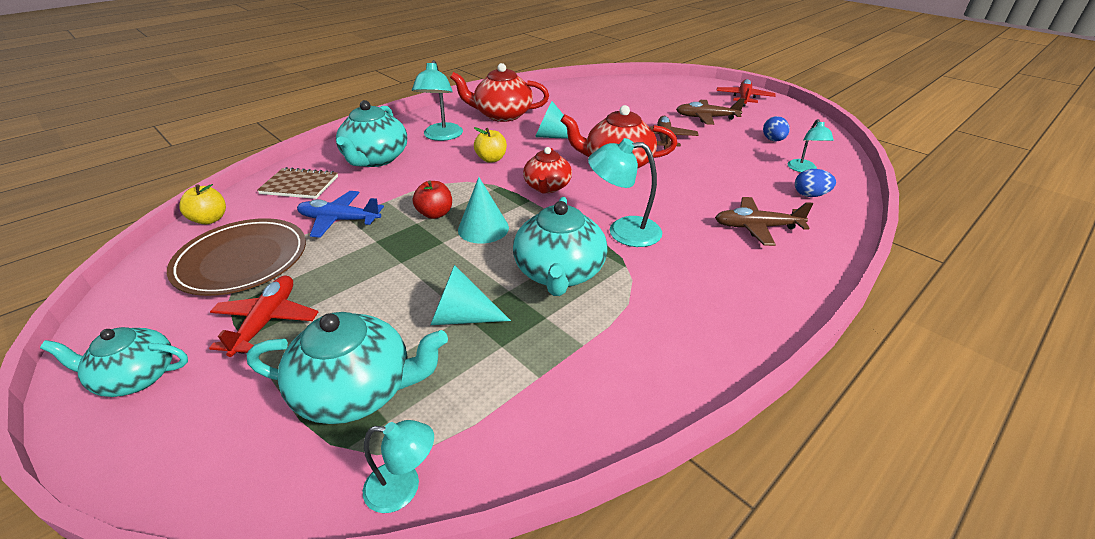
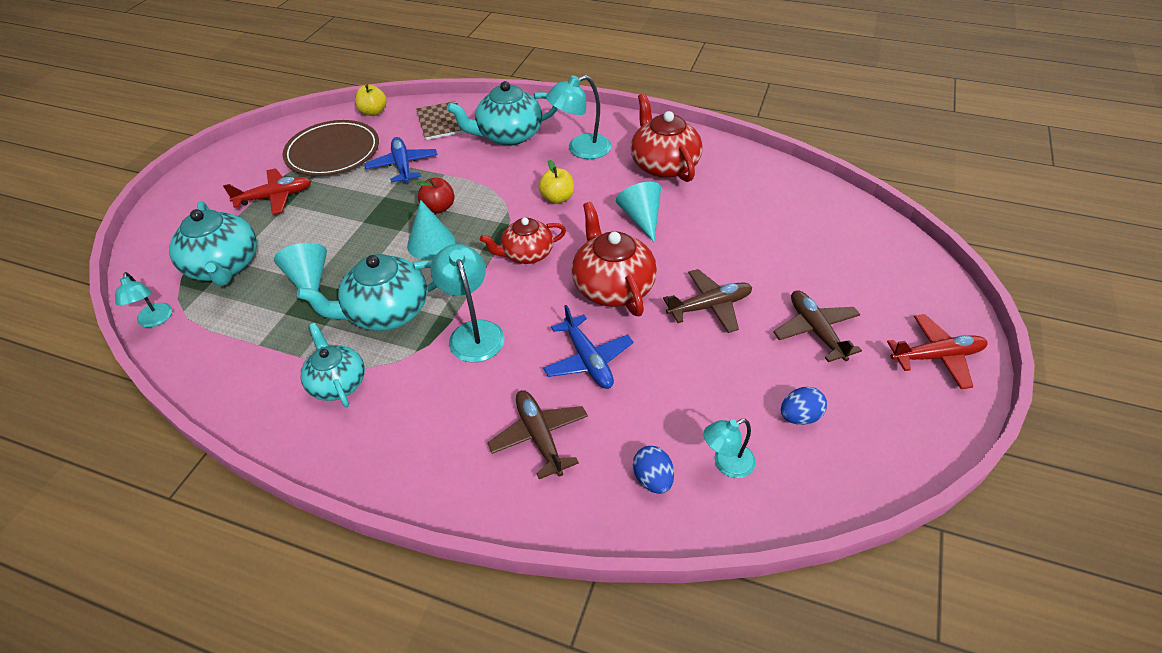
camera: 65 degrees right, 10 degrees up
(135, 377) = (214, 179): turquoise teapot -> turquoise teapot (337, 382)
(688, 190) = (588, 360): none -> blue plane

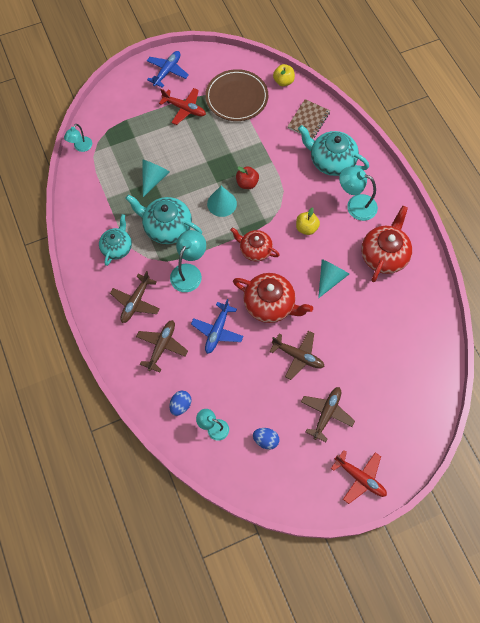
camera: 45 degrees right, 20 degrees up
(224, 266) = (129, 138): turquoise teapot -> none
(402, 166) = (258, 138): blue plane -> blue plane (167, 71)
(439, 419) = (136, 302): none -> brown plane
(612, 286) = (270, 304): red teapot -> red teapot turned 90 degrees clockwise

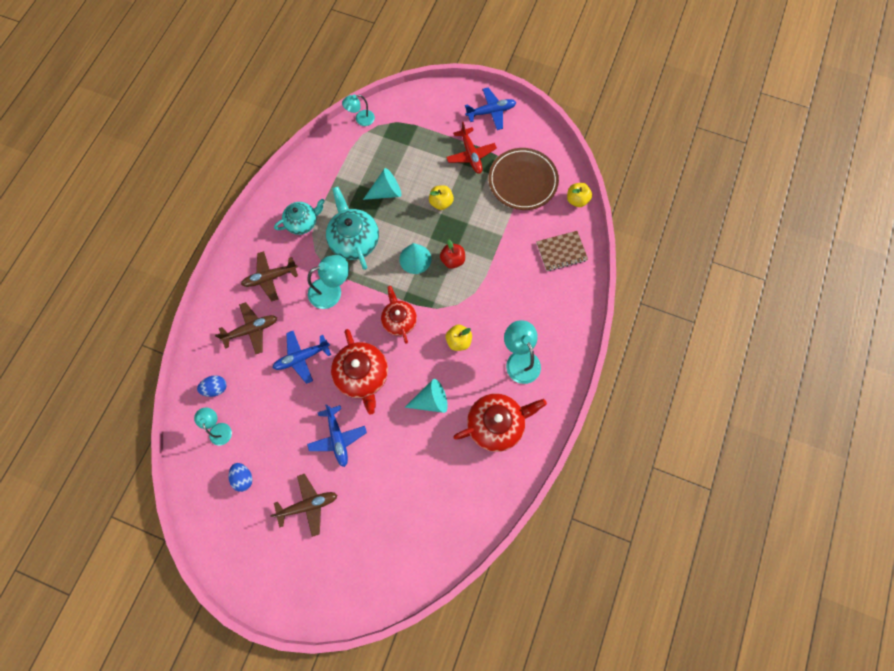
camera: 45 degrees right, 5 degrees up
(199, 154) = (441, 202): none -> yellow apple
(298, 356) = (338, 438): brown plane -> blue plane
(331, 161) = (541, 303): turquoise teapot -> none
(360, 478) = (276, 581): red plane -> none

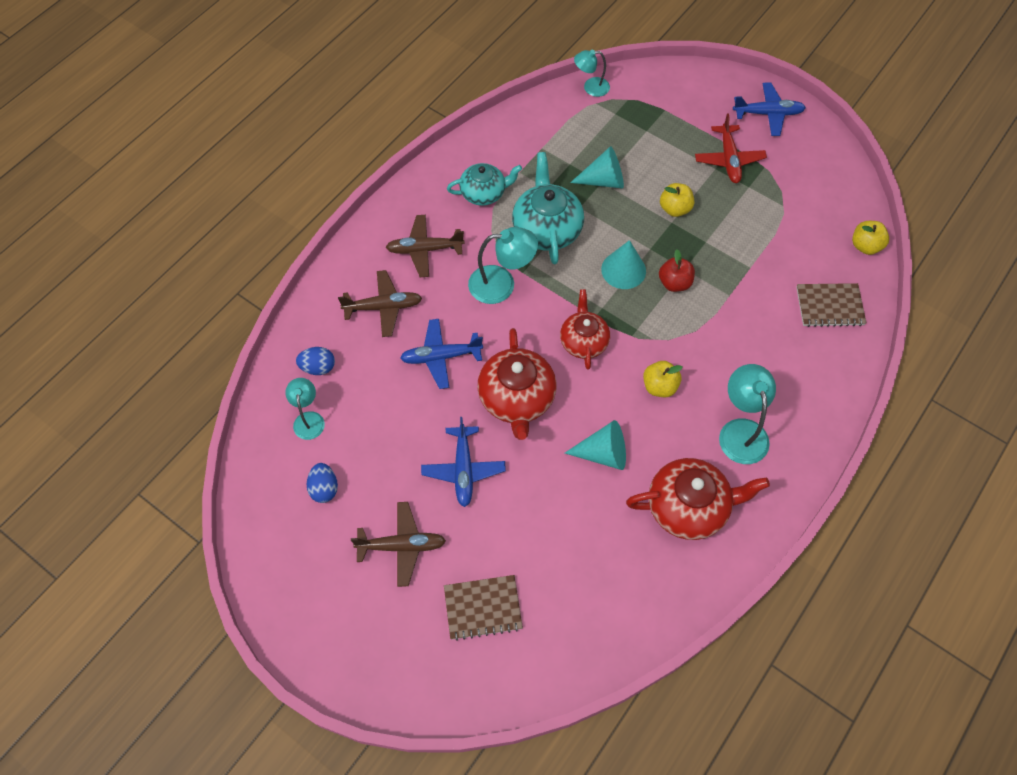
camera: 15 degrees right, 10 degrees down
(374, 534) = (483, 608): none -> brown notebook
(522, 181) = (794, 206): brown plate -> none

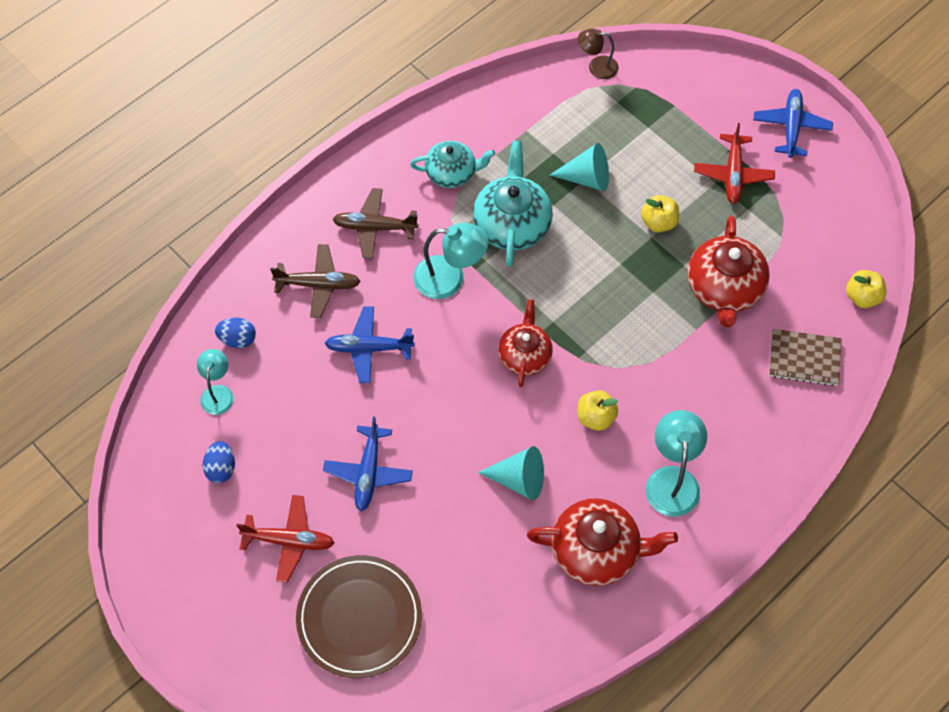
camera: 10 degrees right, 0 degrees up
(402, 546) = (289, 541): brown plane -> red plane
(483, 608) = (359, 618): brown notebook -> brown plate
(517, 399) = (440, 406): red teapot -> red teapot (724, 289)
(591, 87) = (596, 67): turquoise lamp -> brown lamp
(623, 270) = (586, 283): turquoise cone -> none
(674, 283) = (638, 306): red apple -> none
(768, 114) = (791, 127): blue plane -> blue plane turned 90 degrees counterclockwise

